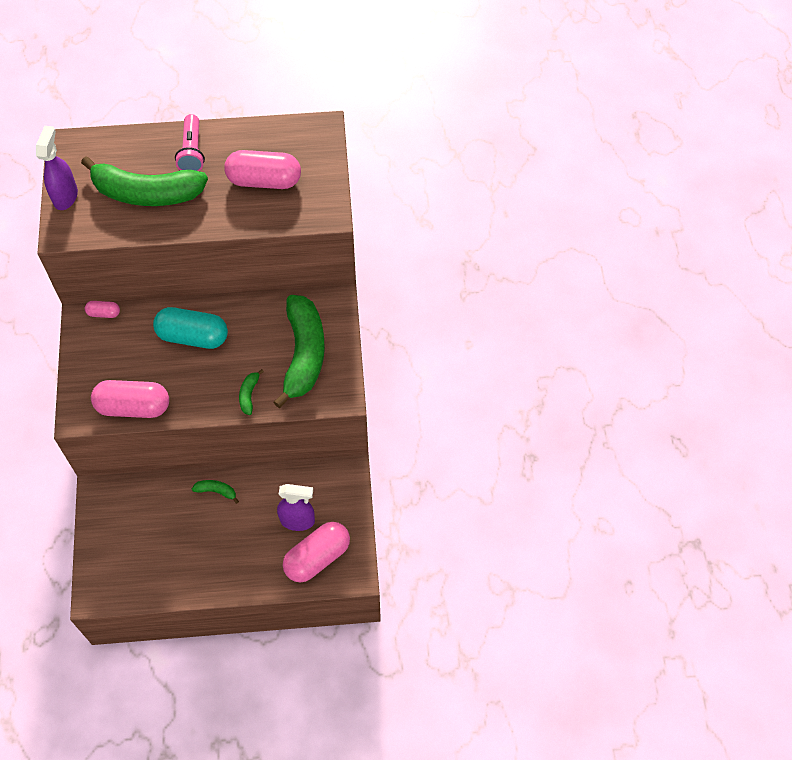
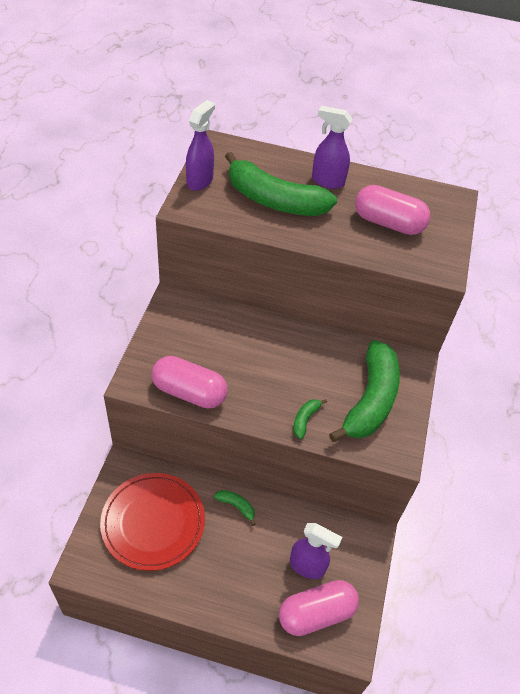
camera: 15 degrees right, 10 degrees down
(104, 313) = (193, 301): pink capsule -> none
(144, 533) = (153, 522): none -> red plate
(192, 152) = (327, 181): pink flashlight -> purple spray bottle
(193, 336) = (268, 348): turquoise capsule -> none

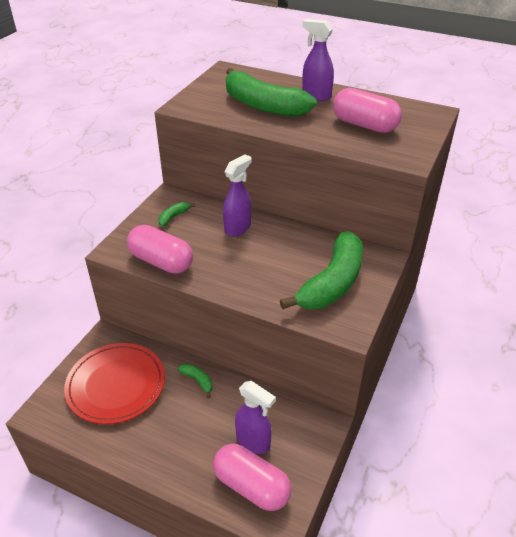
camera: 15 degrees right, 10 degrees down
(200, 181) = (202, 91): purple spray bottle -> purple spray bottle (238, 228)
(305, 419) = (263, 292): green banana -> green banana (173, 217)
(316, 613) = (251, 486): pink capsule -> pink capsule turned 45 degrees clockwise

